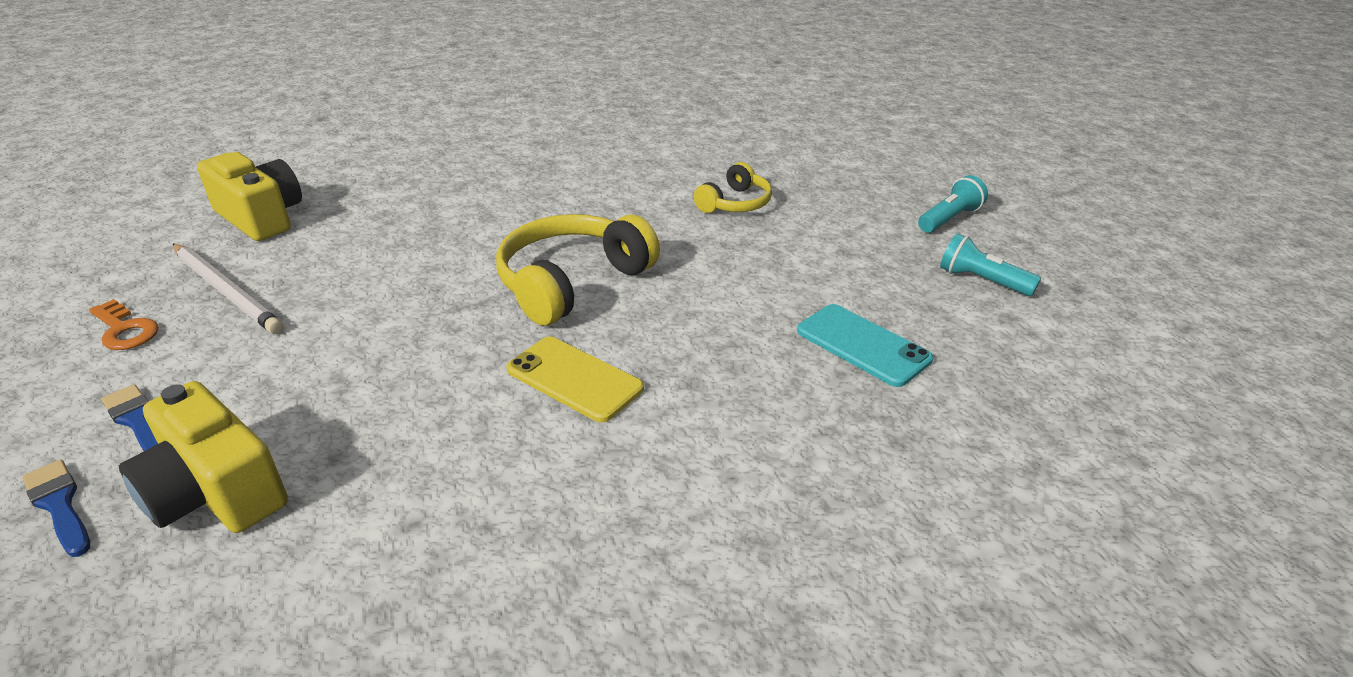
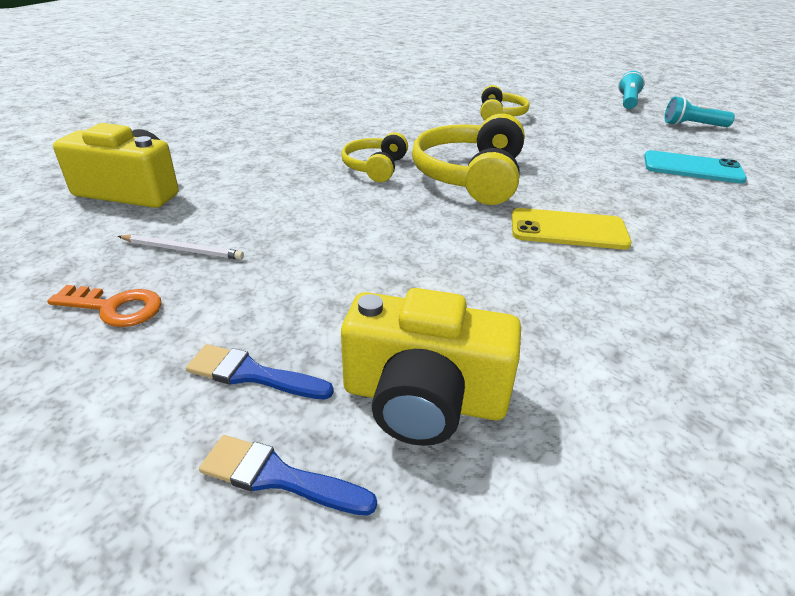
camera: 30 degrees left, 0 degrees up
(226, 291) = (183, 250): white pencil -> white pencil, size x0.57
(493, 244) = (375, 167): none -> yellow headphones

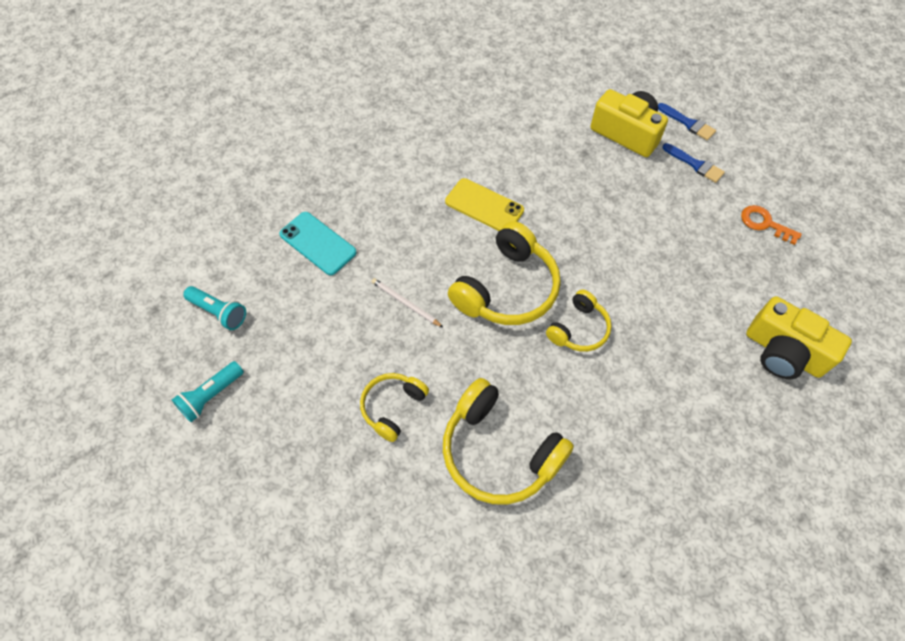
camera: 155 degrees left, 25 degrees up
(183, 250) = (734, 262): white pencil -> white pencil (405, 303)
(403, 112) = (499, 452): none -> yellow headphones

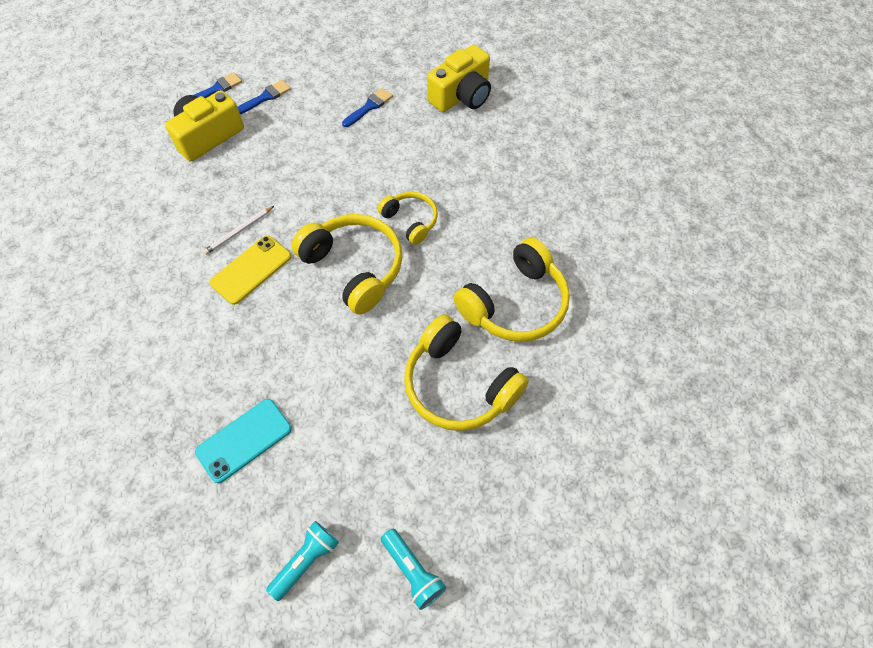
camera: 80 degrees left, 0 degrees up
(392, 407) = (458, 385): yellow headphones -> yellow headphones, size x1.75
(405, 303) = (347, 359): white pencil -> white pencil (239, 231)
(723, 259) = (369, 107): none -> blue brush
(764, 224) = (343, 71): orange key -> none

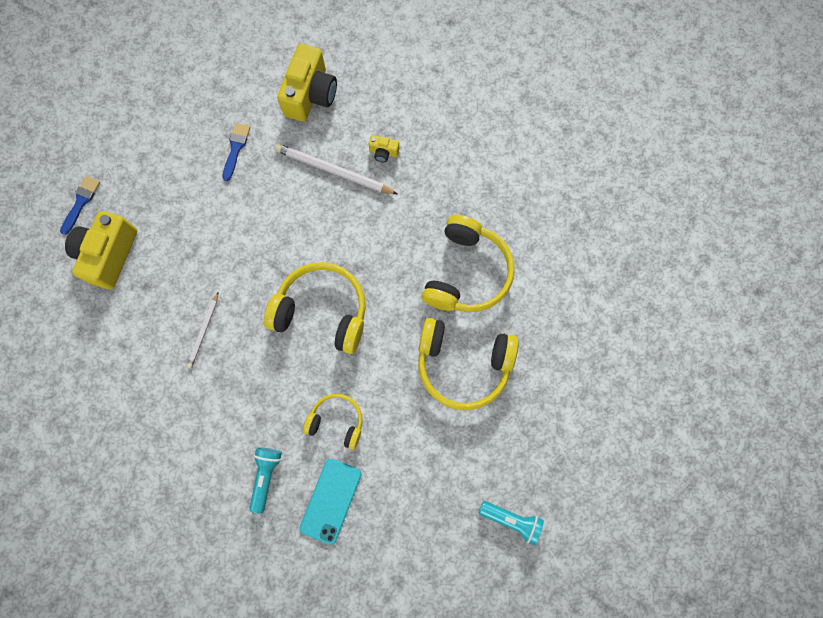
camera: 30 degrees left, 15 degrees up
(251, 269) = (239, 360): yellow phone -> none
(265, 97) = (133, 187): blue brush -> none
(306, 561) = (434, 558): turquoise flashlight -> turquoise flashlight (266, 476)
(410, 221) = (342, 243): yellow headphones -> yellow headphones (337, 421)
(442, 161) = (333, 171): none -> white pencil
(498, 167) = (383, 152): none -> yellow camera

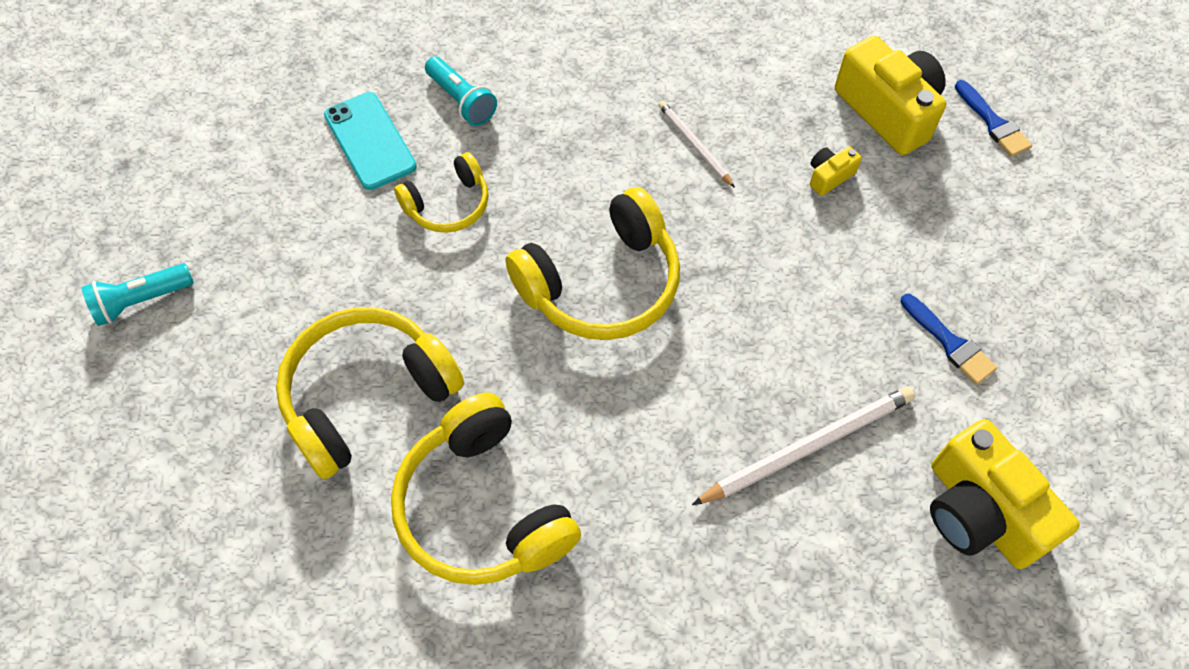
camera: 130 degrees right, 15 degrees down
(383, 152) = (785, 545): yellow camera -> yellow camera (829, 176)

